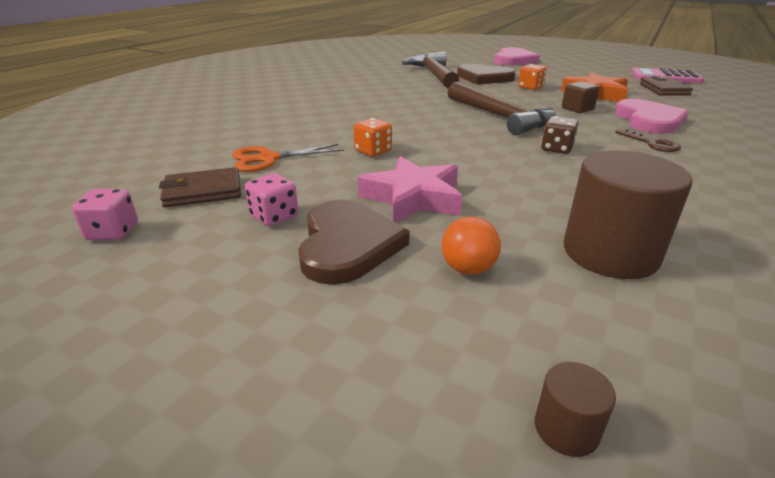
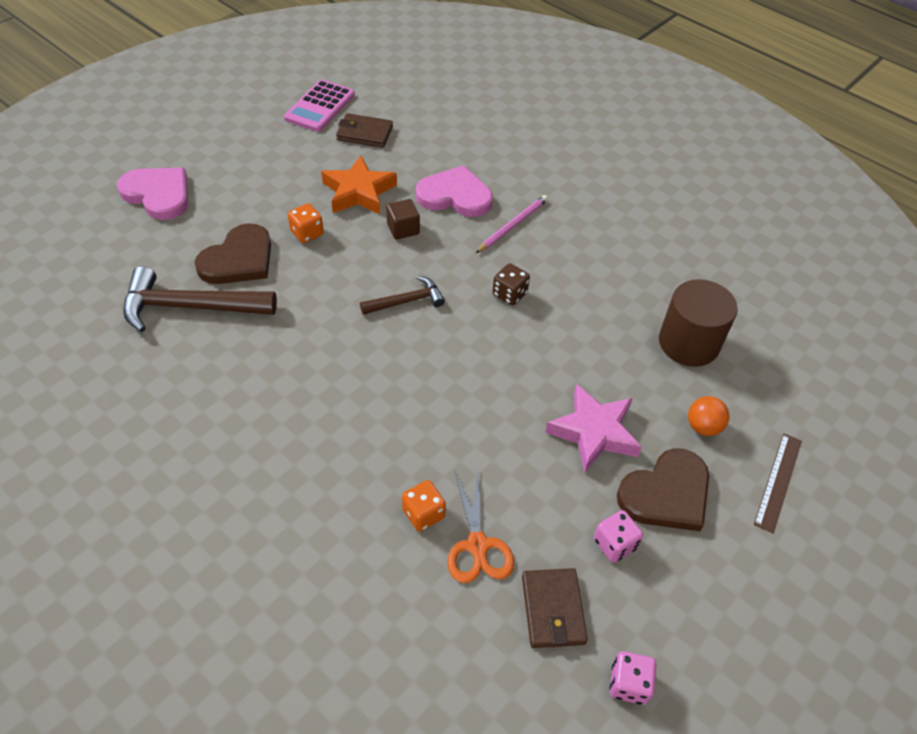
camera: 80 degrees left, 20 degrees up
(347, 244) = (666, 494): brown heart -> brown heart turned 135 degrees clockwise
(373, 151) = (479, 441): orange dice -> orange dice (423, 514)
(404, 346) = (778, 481): none -> brown ruler
(500, 117) = (406, 301): brown hammer -> brown hammer, size x0.56
(566, 429) = (830, 430): brown cylinder -> none
(651, 143) = (513, 225): brown key -> pink pencil

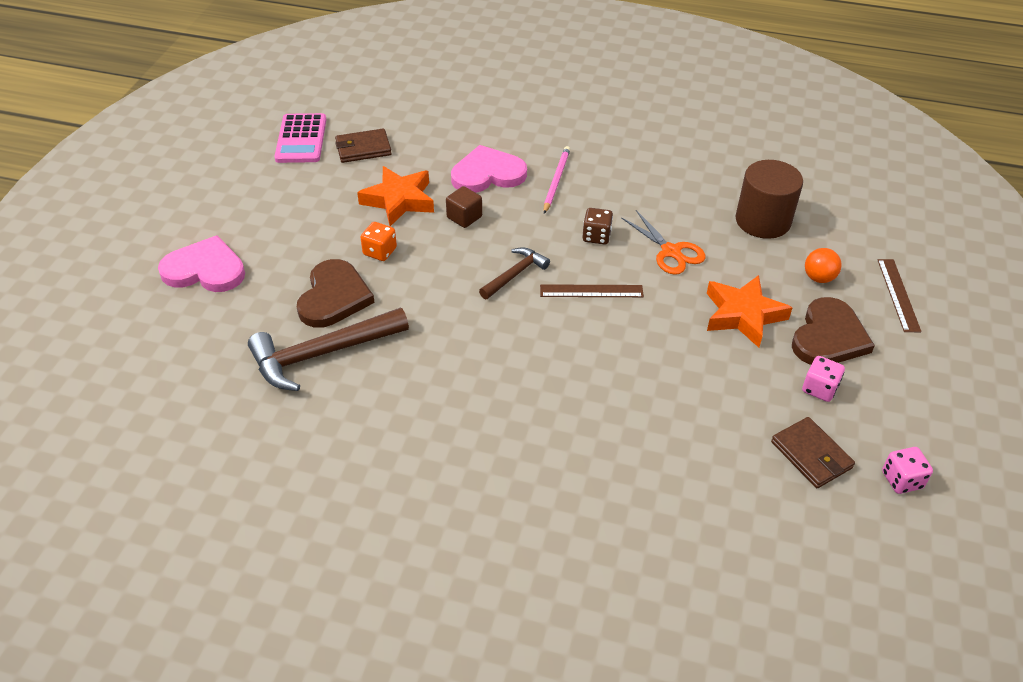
camera: 25 degrees left, 5 degrees down
(423, 514) = (661, 431): orange dice -> none
(464, 346) = (591, 291): none -> brown ruler
(478, 545) = (721, 435): orange scissors -> orange scissors (671, 252)
(594, 432) = (743, 315): pink star -> orange star

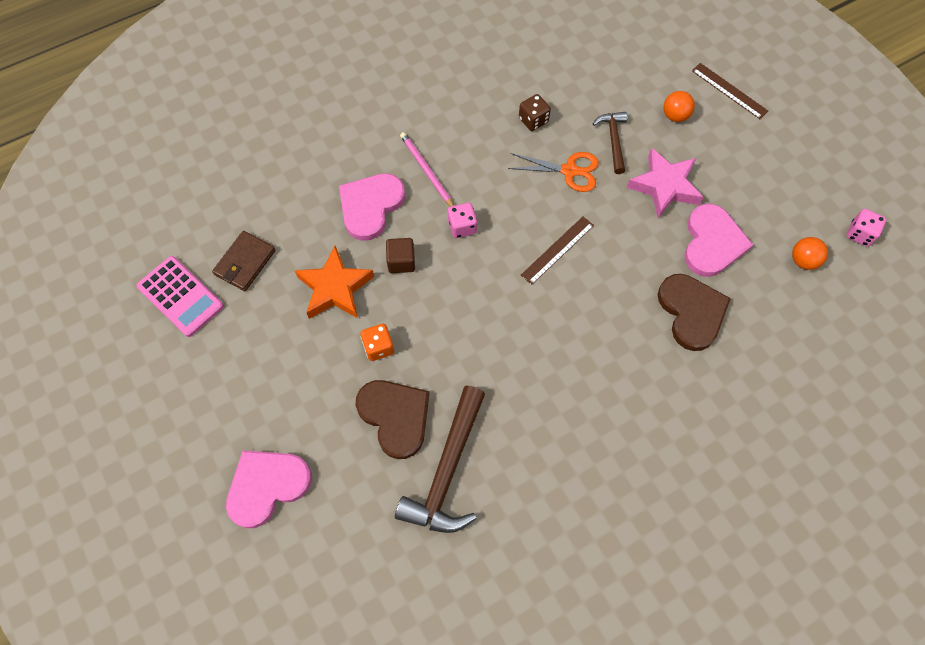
camera: 45 degrees left, 20 degrees up
(515, 274) = (494, 281): brown hammer -> brown hammer (613, 140)
(596, 236) = (509, 199): brown dice -> brown dice (533, 120)
(735, 380) = (712, 243): none -> pink heart
(743, 315) = (664, 186): orange star -> pink star
(763, 221) = (596, 93): brown cylinder -> none
(811, 455) = (803, 260): brown wallet -> orange ball
(819, 389) = (760, 206): pink dice -> pink dice (462, 227)
(828, 337) = (726, 160): brown heart -> brown heart (691, 312)

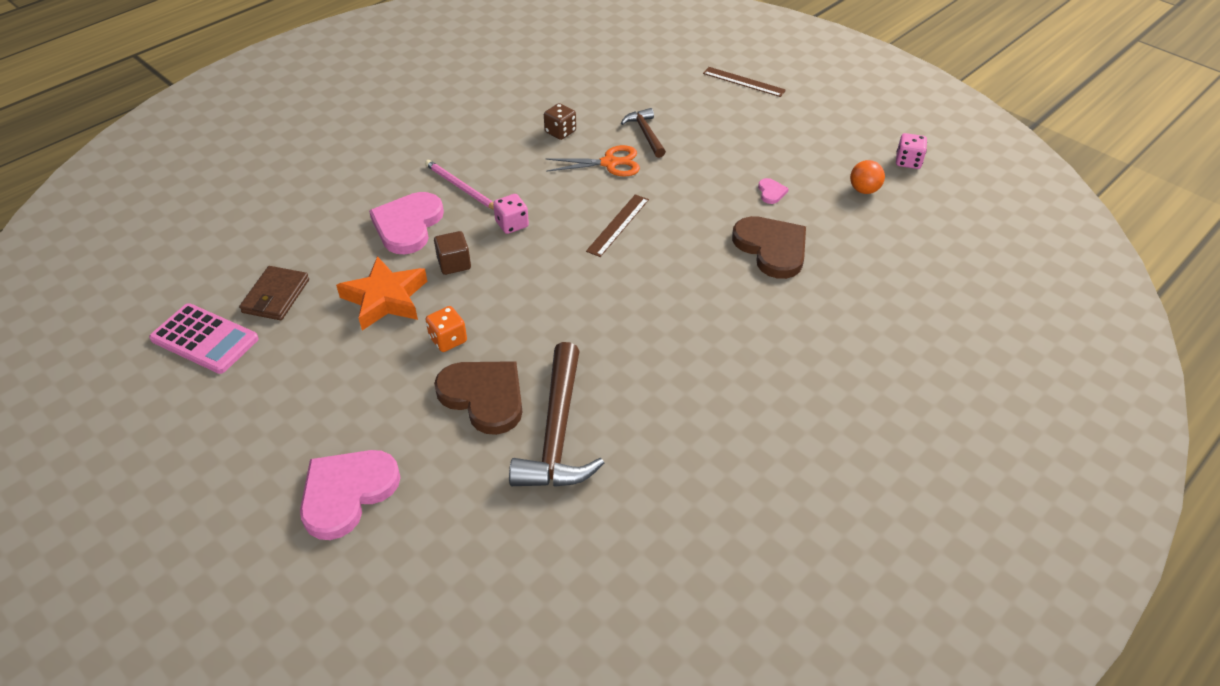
camera: 15 degrees left, 20 degrees down
(664, 186) = (708, 159): pink star -> none
(675, 116) = (699, 107): orange ball -> none
(712, 243) = (771, 192): pink heart -> pink heart, size x0.43

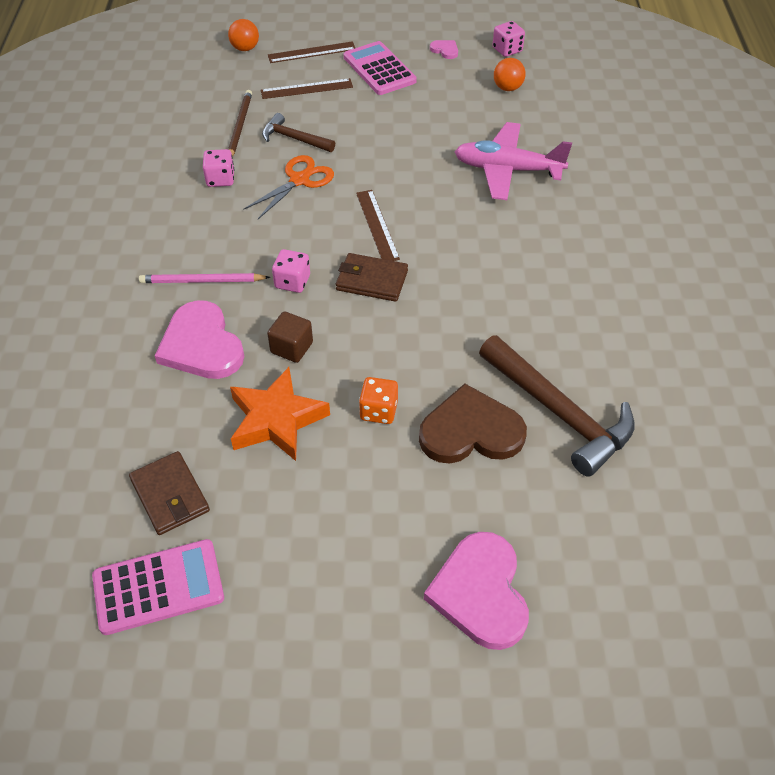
camera: 45 degrees left, 5 degrees up
(560, 132) = (220, 179): brown dice -> pink dice
(562, 257) = (371, 280): none -> brown wallet
(621, 105) = (240, 126): none -> brown pencil
(699, 55) = (245, 48): none -> orange ball
(703, 105) = (306, 89): none -> brown ruler
(771, 192) = (450, 128): pink heart -> pink heart (445, 50)
(772, 248) = (507, 170): brown heart -> pink plane
(778, 120) = (379, 69): none -> pink calculator

